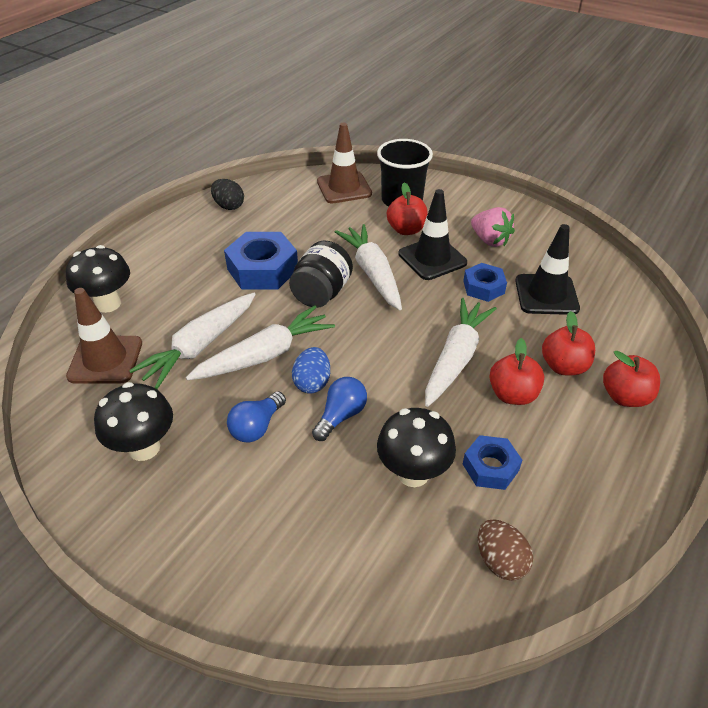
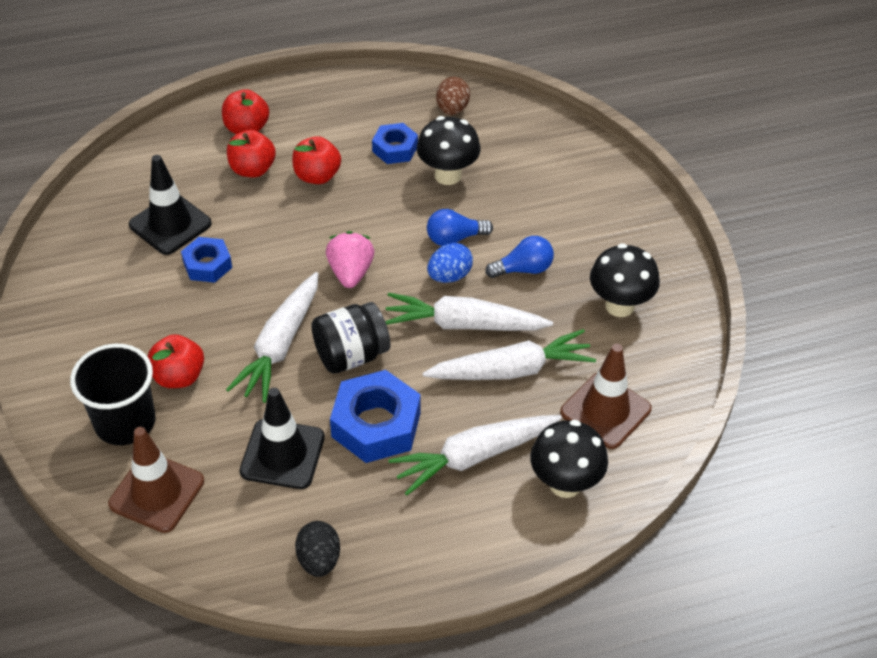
camera: 140 degrees left, 5 degrees up
(432, 258) = (205, 324): black traffic cone -> black traffic cone (282, 454)
(456, 358) = (318, 224): white carrot -> white carrot (474, 457)
(490, 240) = (124, 307): pink strawberry -> pink strawberry (350, 272)

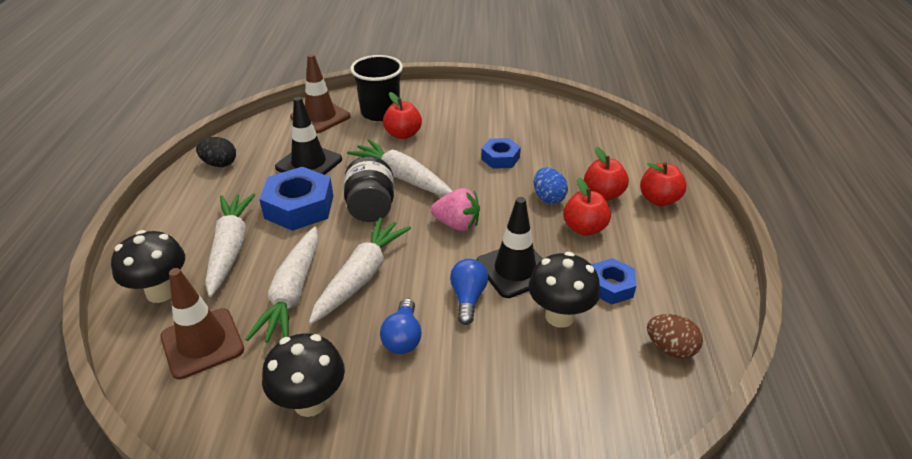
camera: 110 degrees right, 10 degrees down
(170, 224) = (550, 148): black traffic cone -> black traffic cone (515, 270)
(449, 276) = (422, 282): blue egg -> blue egg (548, 198)

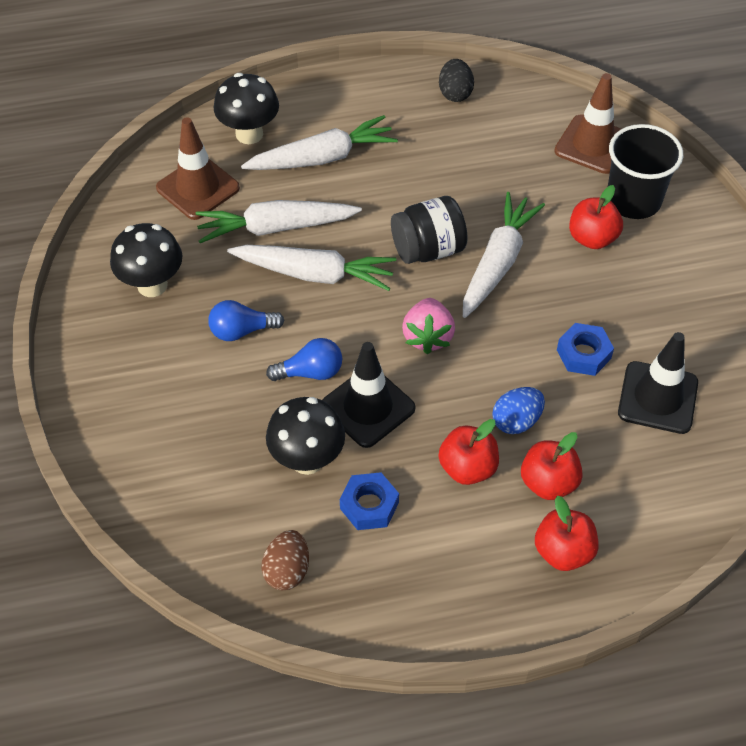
camera: 75 degrees right, 15 degrees up
(299, 207) = (406, 187): blue nut -> none
(309, 163) = (489, 168): black traffic cone -> black traffic cone (657, 398)

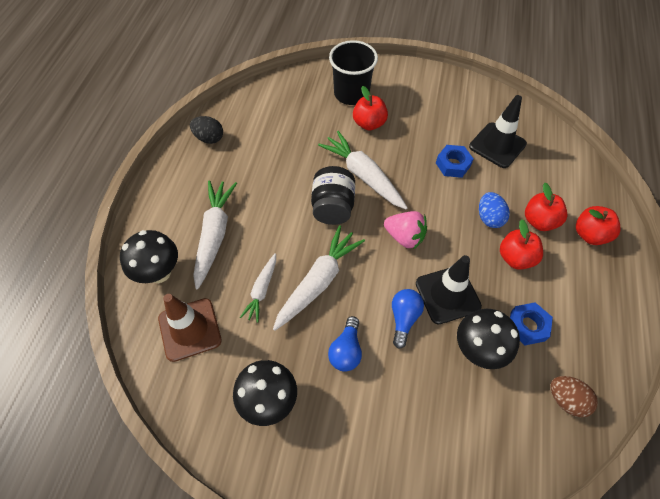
camera: 65 degrees left, 5 degrees up
(275, 228) = (262, 290): white carrot -> white carrot, size x0.58
(592, 145) = (298, 92): brown traffic cone -> none

